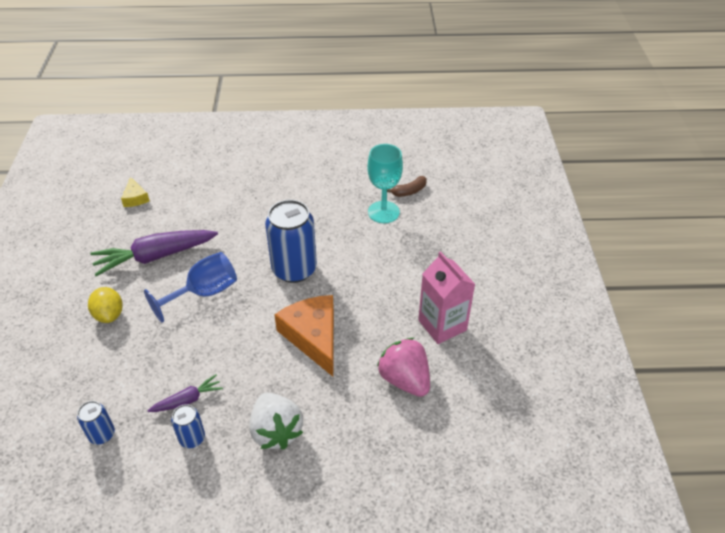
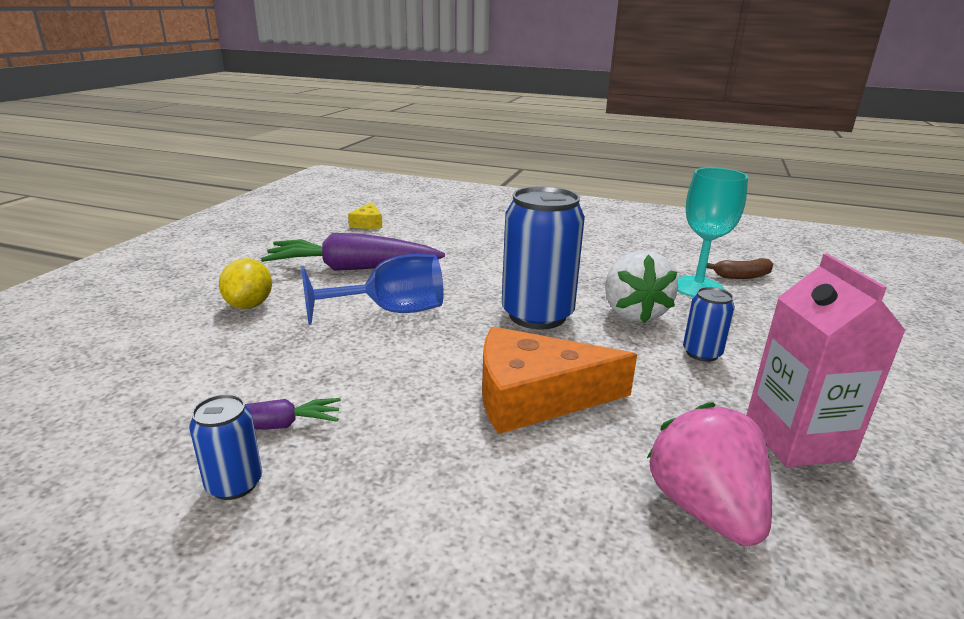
camera: 20 degrees right, 20 degrees down
(102, 434) = (102, 433): blue can -> blue can (702, 353)
(276, 431) = (395, 522): white strawberry -> white strawberry (633, 313)
(313, 336) = (535, 396): orange cheese -> orange cheese turned 90 degrees counterclockwise

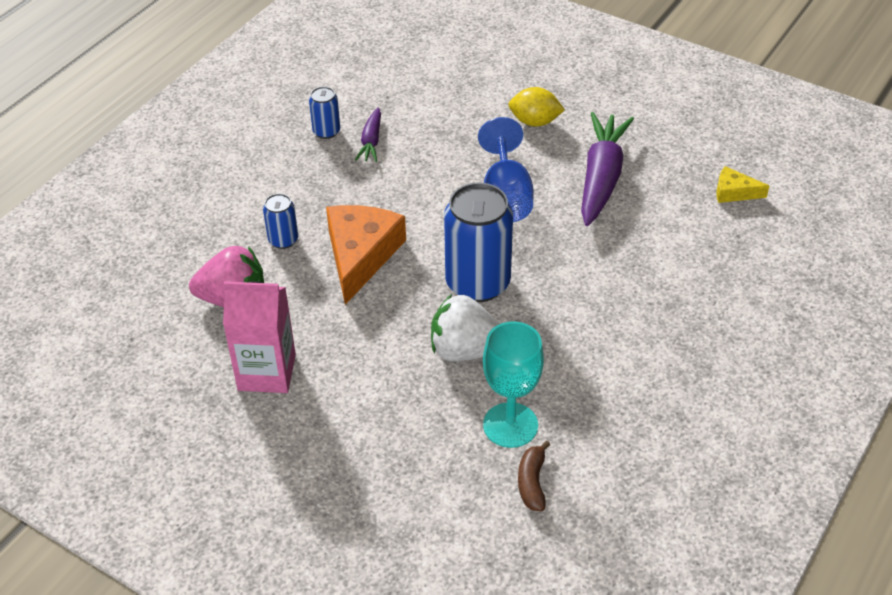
camera: 105 degrees right, 20 degrees up
(702, 353) = (385, 370): blue can -> blue can (283, 240)

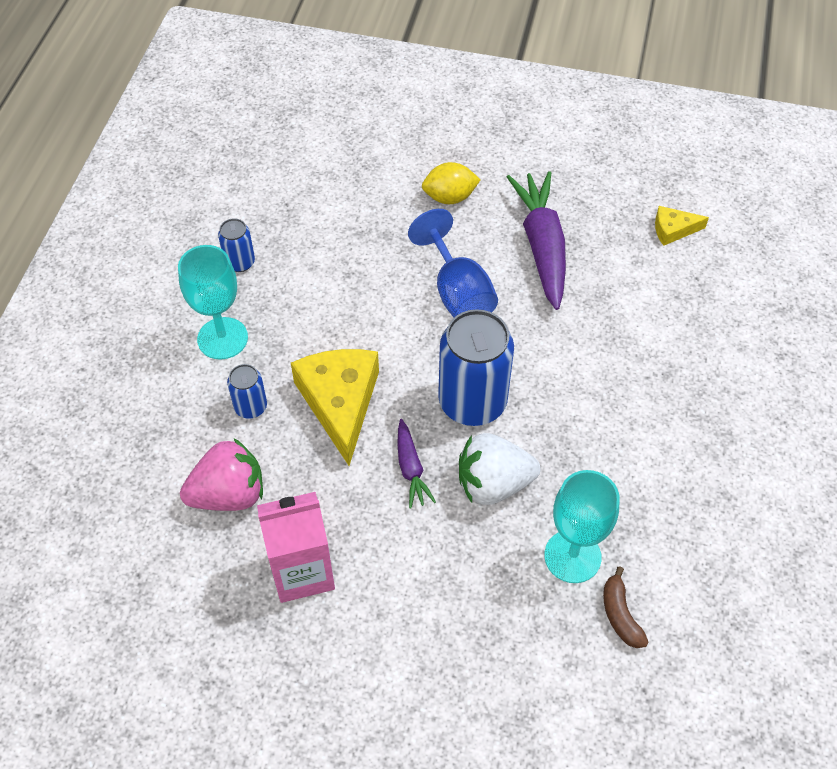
camera: 20 degrees left, 10 degrees up
(284, 184) = (222, 338): none -> turquoise goblet
(360, 255) = (340, 403): orange cheese -> yellow cheese
(371, 141) = (292, 262): purple carrot -> purple carrot (410, 468)

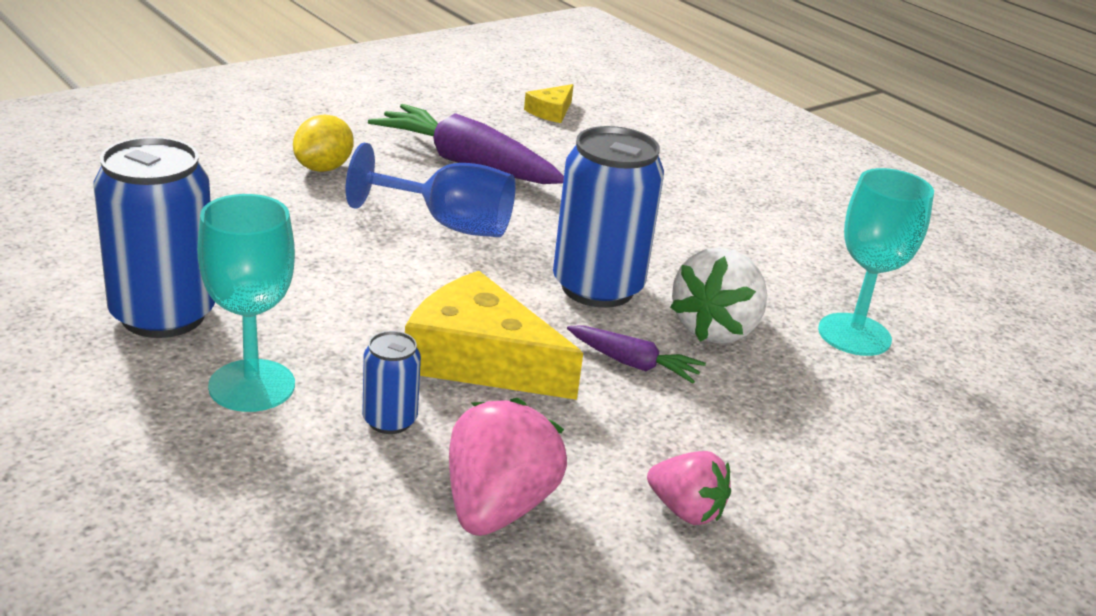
camera: 55 degrees left, 25 degrees down
(240, 262) = (163, 315): blue can -> blue can, size x2.07
(302, 571) = (686, 510): pink carton -> pink strawberry
(620, 614) = (948, 346): brown banana -> none

